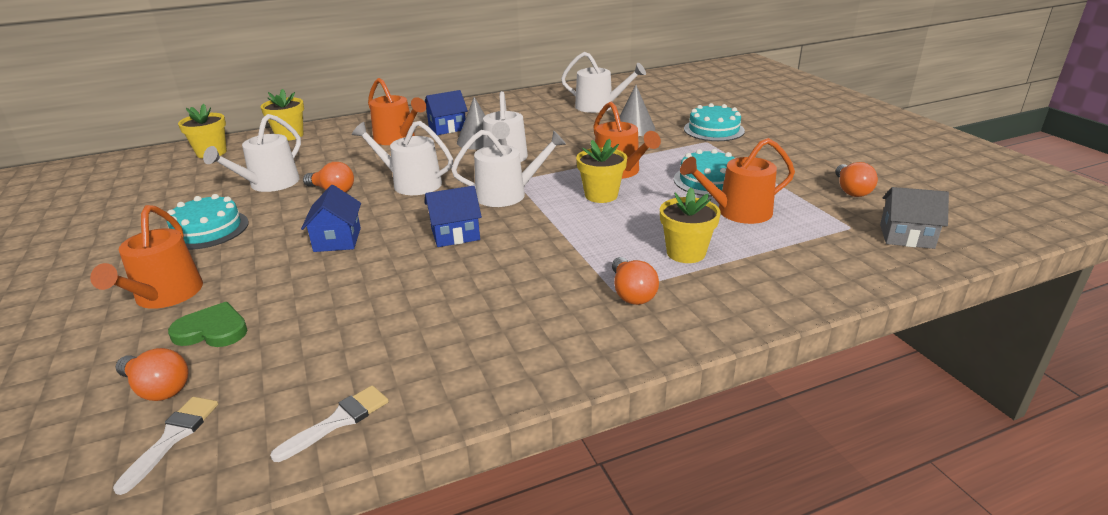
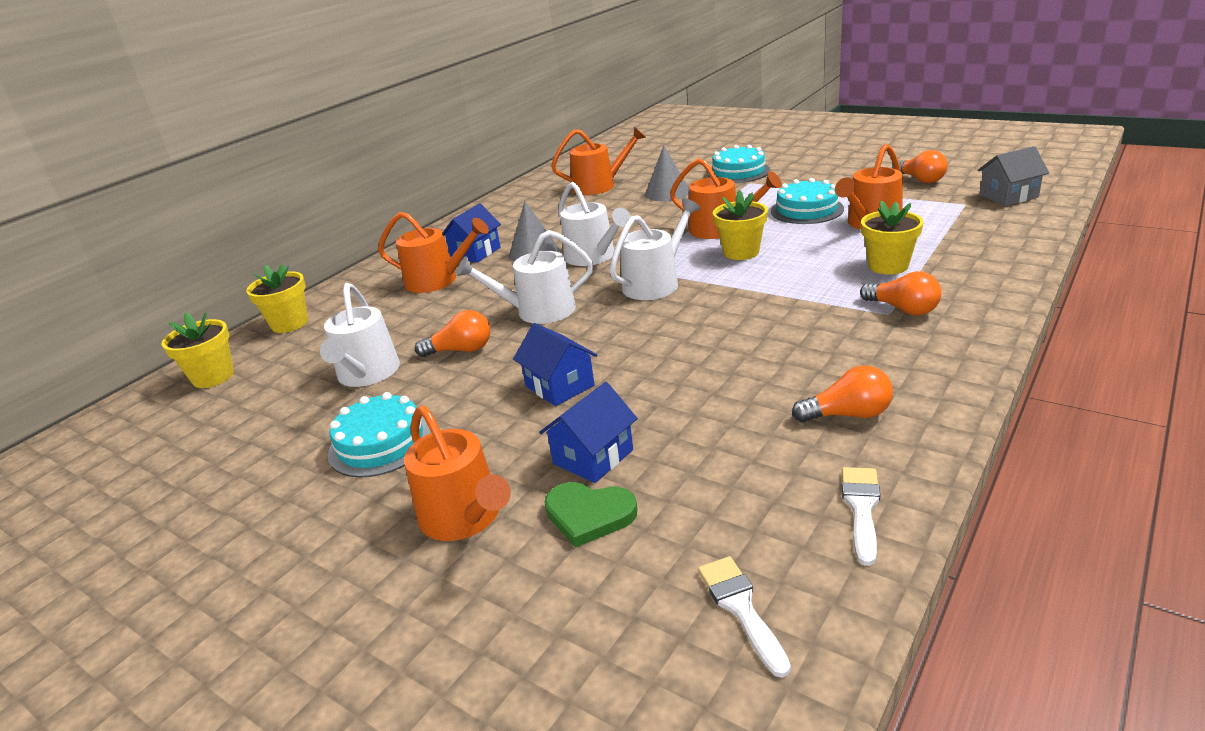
camera: 30 degrees left, 0 degrees up
(158, 388) = (637, 586): orange light bulb -> orange light bulb (847, 414)
(212, 330) = (589, 515): green heart -> green heart turned 135 degrees counterclockwise
(455, 234) = (671, 332): blue house -> blue house (593, 457)
(599, 106) = (599, 186): white watering can -> orange watering can

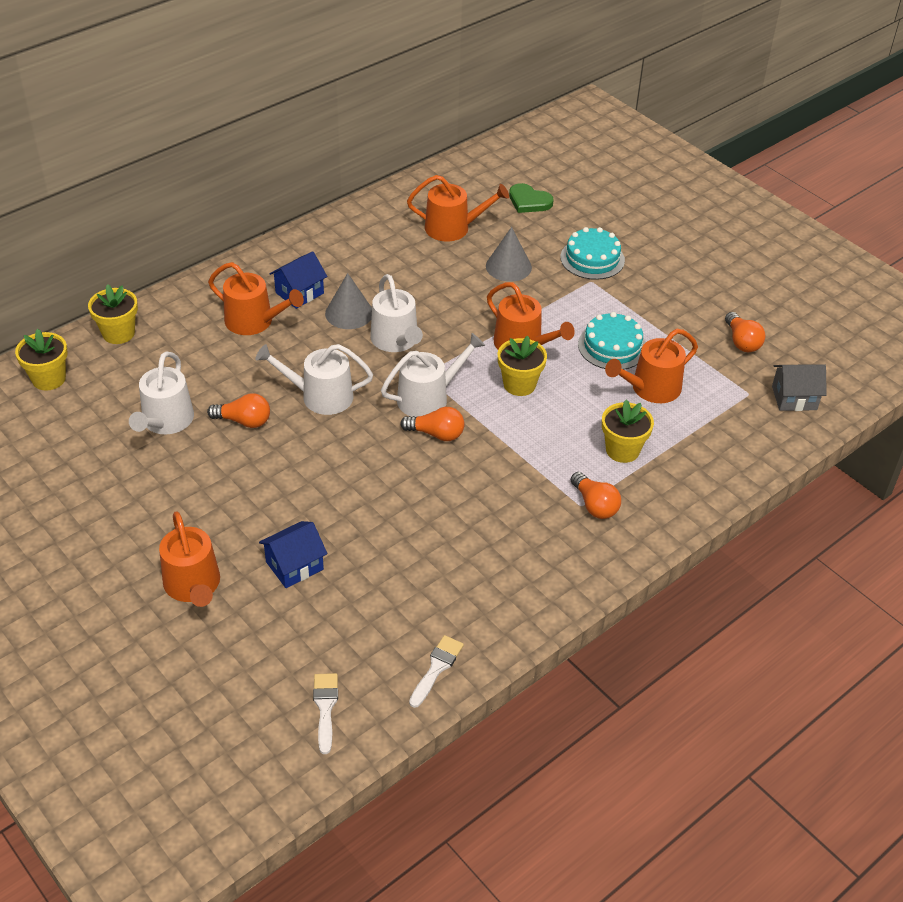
camera: 10 degrees right, 15 degrees up
(381, 443) = (157, 499): turquoise cake -> none
(559, 386) = (301, 489): blue house -> none
(589, 515) = (271, 612): green heart -> green heart (529, 201)
(847, 414) = (480, 592): orange light bulb -> orange light bulb (436, 434)

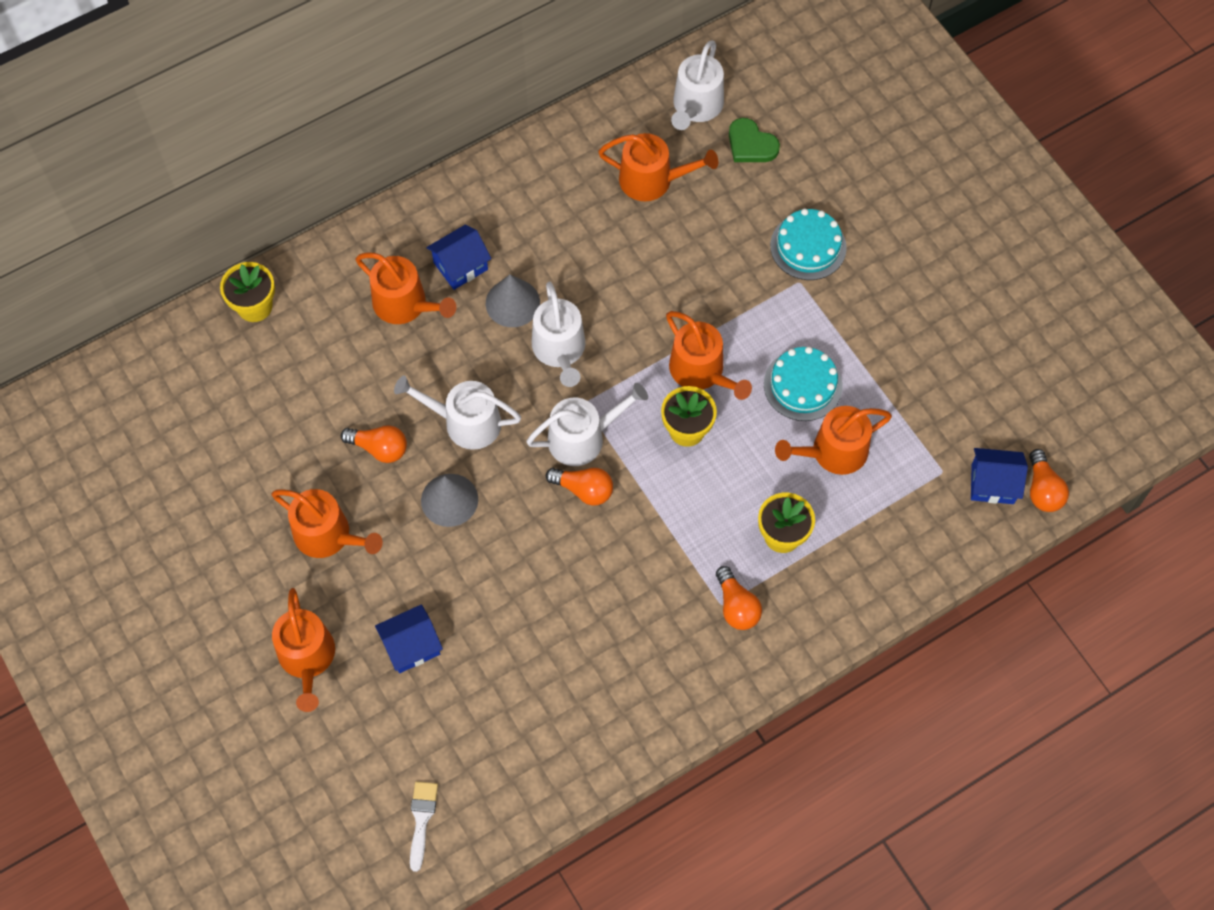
camera: 10 degrees right, 20 degrees up
(49, 379) = (176, 365): yellow flower pot -> none
(165, 421) = (296, 439): white watering can -> white watering can (696, 106)
(203, 488) = (328, 535): none -> orange watering can
(436, 668) = (537, 788): white brush -> none
(508, 266) = (707, 249): grey cone -> grey cone (449, 500)
(741, 341) = (954, 394): orange light bulb -> orange light bulb (1042, 489)
(794, 398) = (992, 484): grey house -> blue house

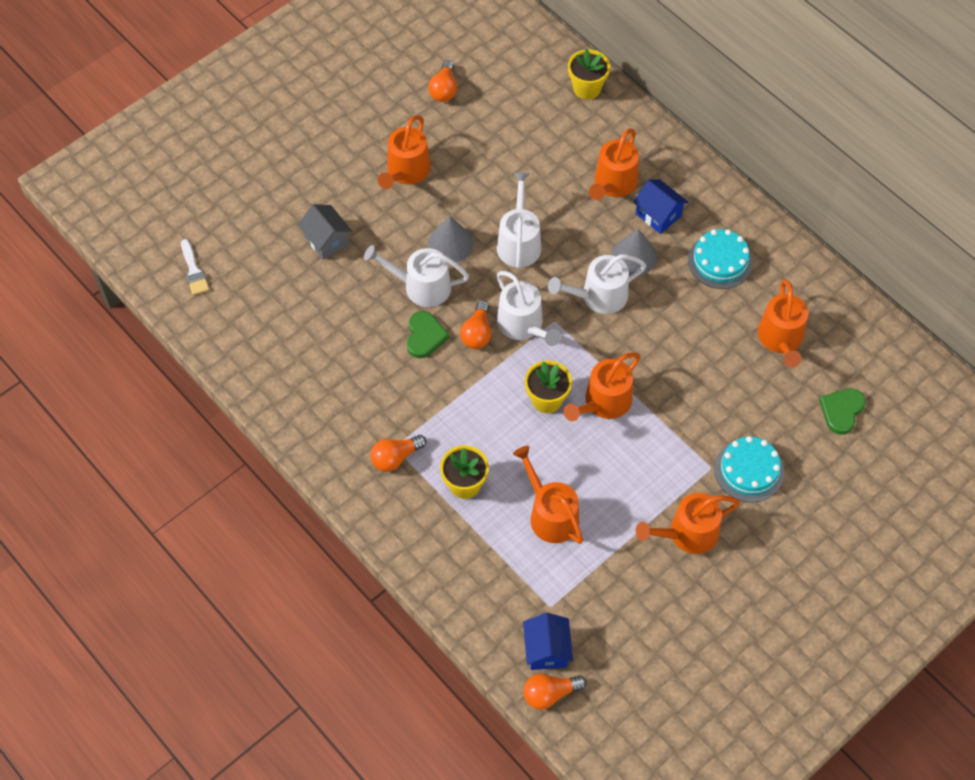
camera: 80 degrees right, 5 degrees down
(307, 658) = (307, 178): orange watering can -> orange watering can (687, 533)
(379, 448) = (484, 190): orange light bulb -> orange light bulb (444, 89)
(411, 646) = (326, 240): blue house -> grey house
(421, 819) = (194, 271): white brush -> white brush turned 75 degrees clockwise
(576, 549) = (425, 336): none -> green heart
(696, 106) = (867, 362): white watering can -> white watering can (421, 286)
(803, 385) = (609, 483): turquoise cake -> turquoise cake (720, 261)

